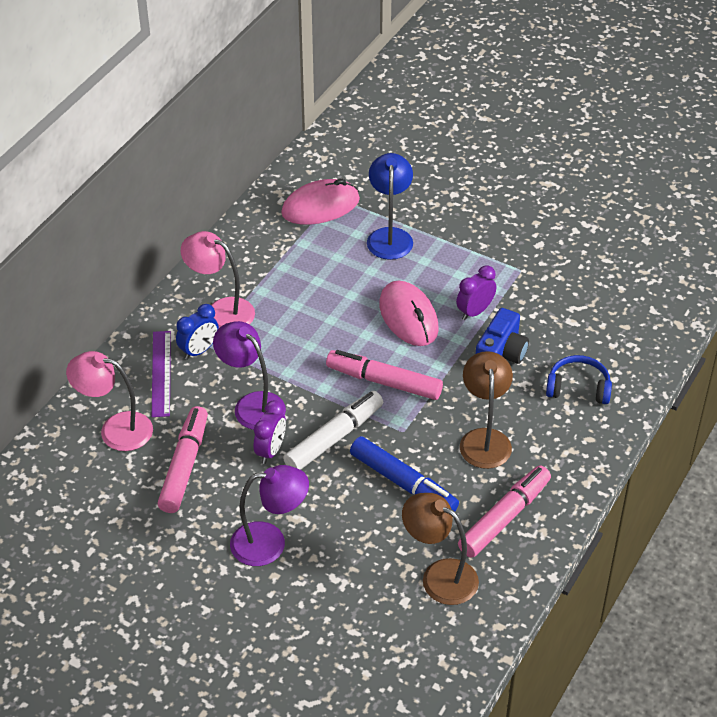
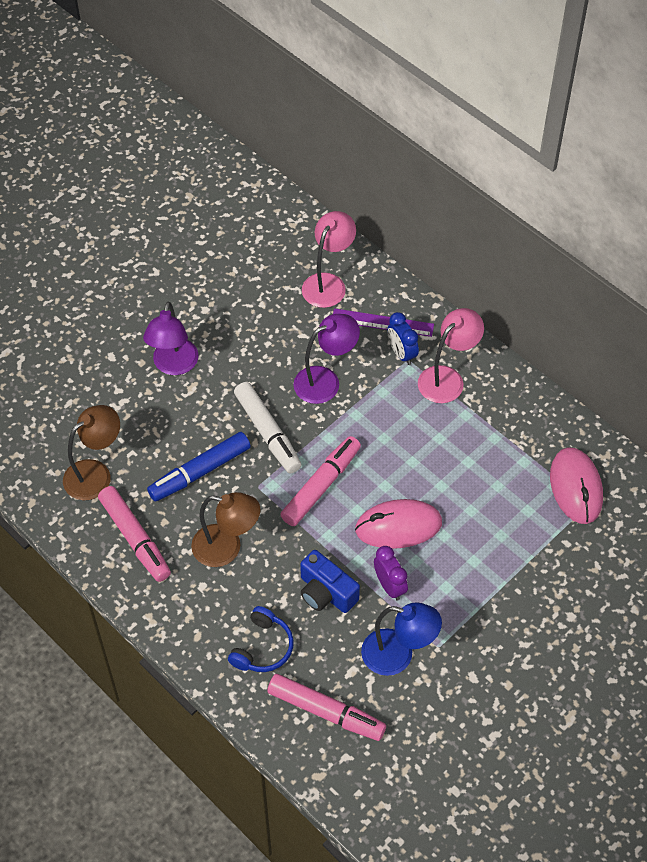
camera: 105 degrees right, 10 degrees up
(184, 466) = (273, 322): pink marker -> pink marker (326, 711)
(270, 451) = (269, 384): purple clock -> none
(390, 236) = (517, 538): blue lamp -> blue lamp (398, 655)

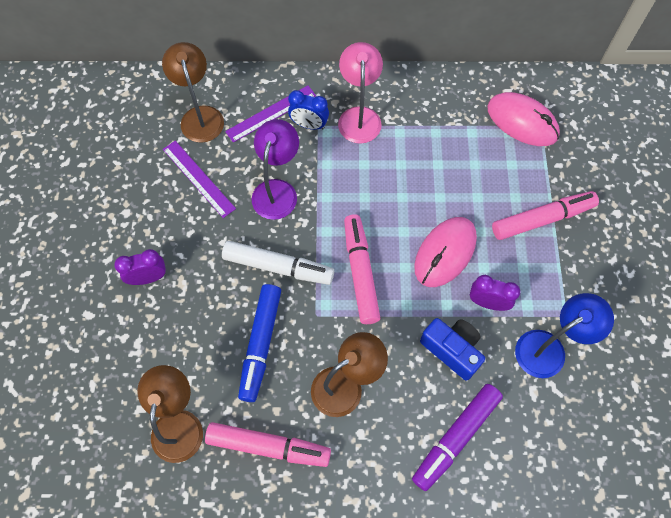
camera: 45 degrees left, 10 degrees up
(174, 365) = (148, 278): purple lamp -> purple clock
(262, 647) = (456, 437): blue headphones -> purple marker
(279, 326) = (198, 178): none -> purple ruler
(326, 592) = (452, 350): blue camera -> blue camera turned 135 degrees counterclockwise
(326, 711) = (551, 441): pink marker -> pink marker (542, 219)
(328, 283) = (200, 116): pink lamp -> brown lamp

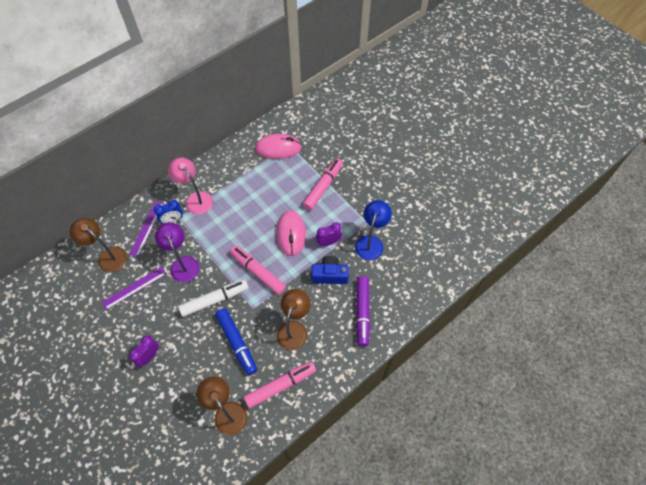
camera: 40 degrees left, 5 degrees down
(198, 178) = (134, 288): purple ruler -> purple ruler turned 45 degrees counterclockwise

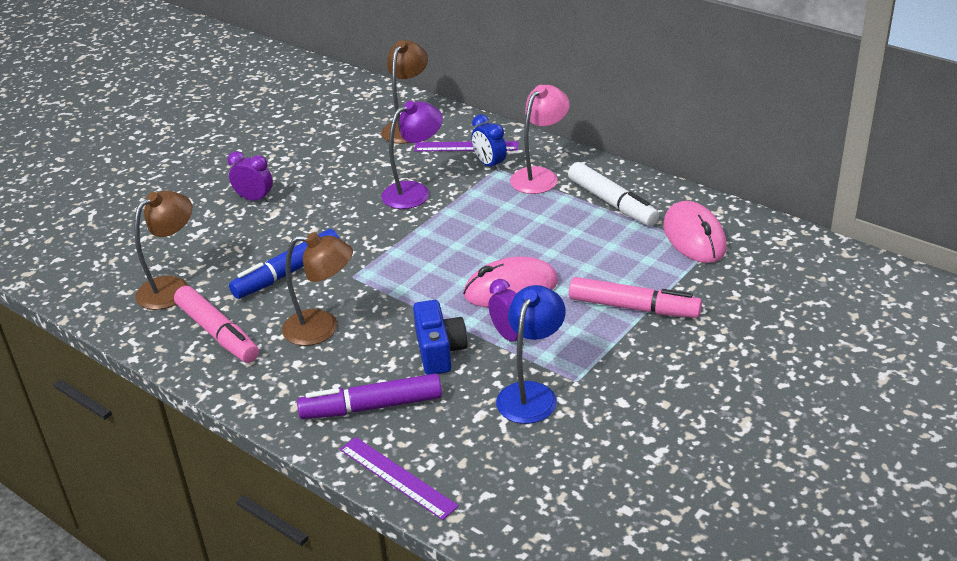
camera: 80 degrees right, 25 degrees down
(134, 288) = (361, 161): purple ruler -> purple ruler (397, 477)
(214, 300) = (358, 235): white marker -> white marker (612, 202)
(258, 272) = (421, 268): pink marker -> none
(371, 242) = (531, 394): blue lamp -> blue lamp turned 75 degrees counterclockwise

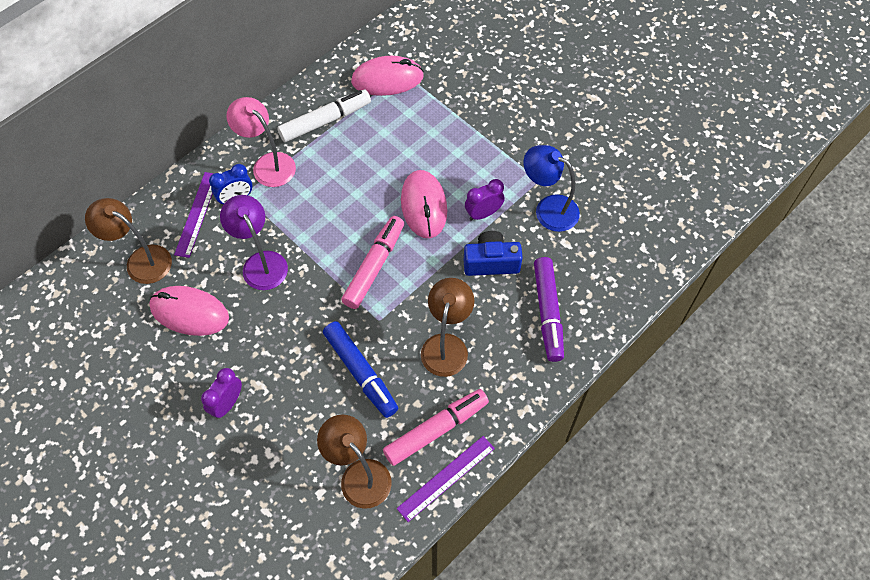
camera: 85 degrees left, 25 degrees up
(352, 162) = (189, 312): none -> pink mouse
(397, 477) = (622, 300): purple ruler -> purple ruler (446, 478)
(633, 307) = (464, 132): pink marker -> pink marker (374, 266)

